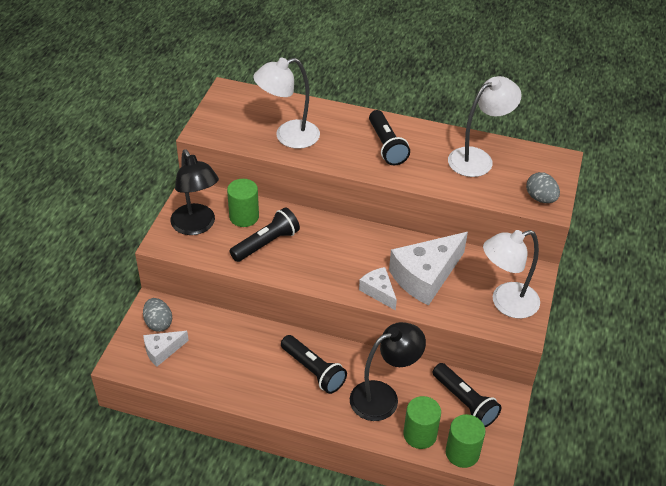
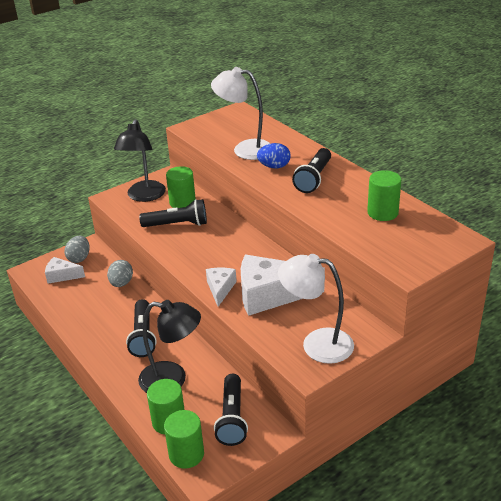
camera: 40 degrees right, 10 degrees down
(337, 146) = (274, 166): none -> blue egg
(478, 158) = (382, 213): white lamp -> green cylinder
(540, 198) = (406, 260): grey egg -> grey egg (121, 283)

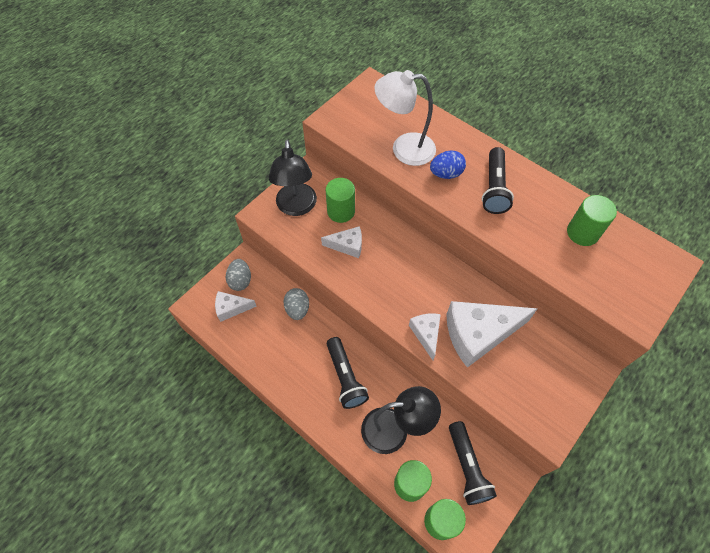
camera: 15 degrees left, 25 degrees up
(177, 224) = (347, 246): black flashlight -> white cheese
(317, 344) = (546, 395): white lamp -> none

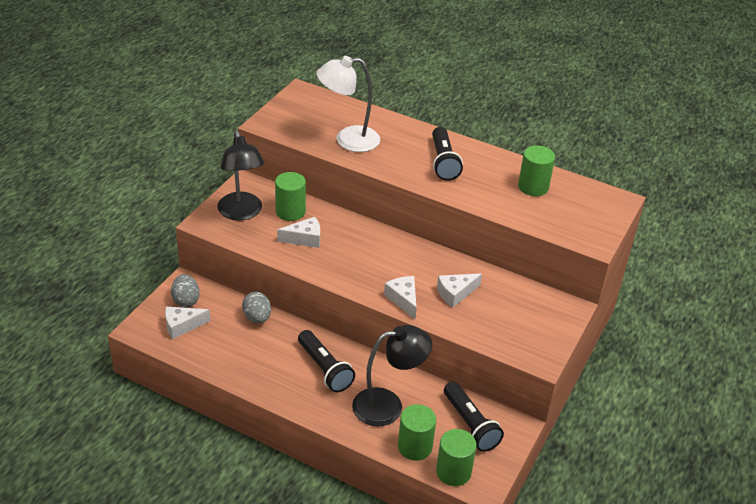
camera: 15 degrees left, 20 degrees down
(446, 174) = (394, 155): blue egg -> none
(478, 334) = (455, 293): white cheese -> white cheese, size x0.52

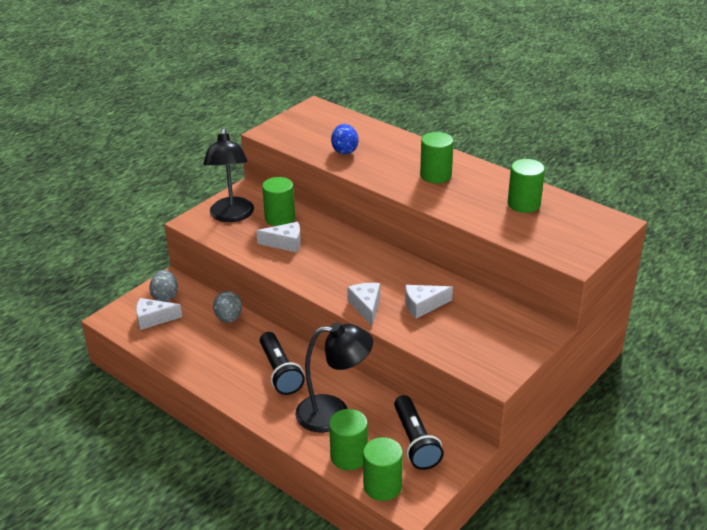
camera: 15 degrees right, 5 degrees down
(348, 140) = (345, 150): white lamp -> blue egg
(443, 162) = (435, 175): black flashlight -> green cylinder

